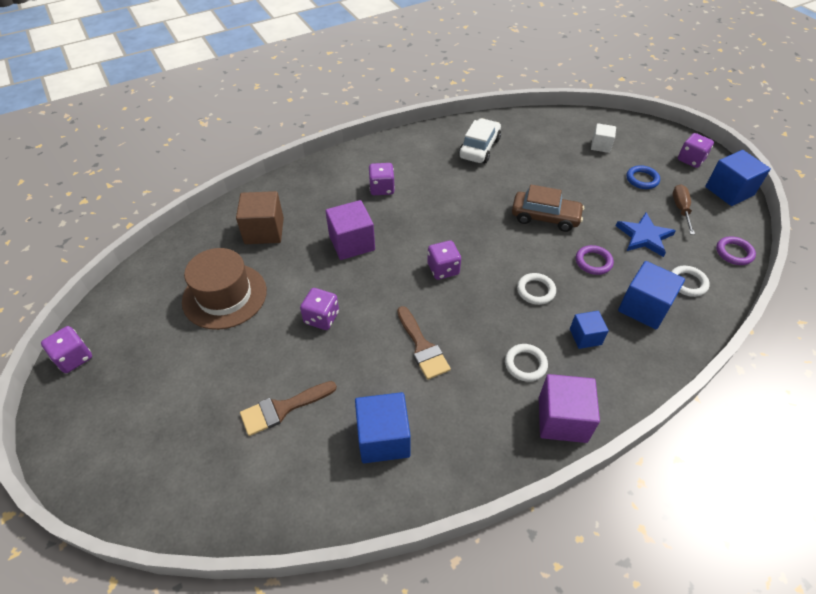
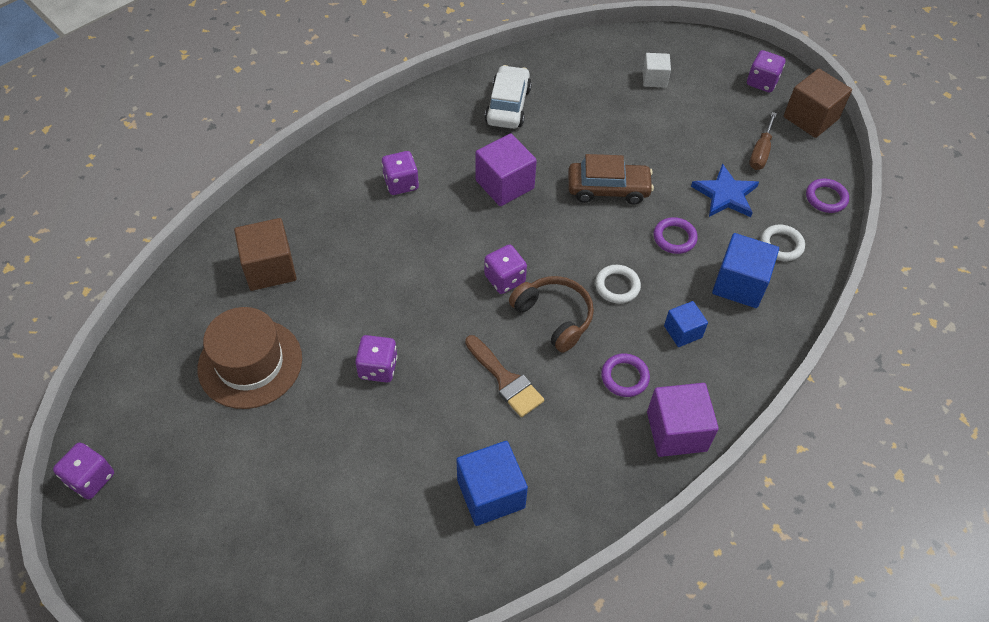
camera: 15 degrees left, 5 degrees up
(282, 409) = (367, 485): brown brush -> none
(352, 243) = (385, 265): purple cube -> purple cube (504, 184)
(476, 305) = (554, 317): none -> brown headphones
(525, 364) = (624, 377): white ring -> purple ring
(642, 179) = (710, 118): blue ring -> none
(681, 209) = (760, 152): brown screwdriver -> brown screwdriver turned 150 degrees counterclockwise
(729, 191) = (810, 118): blue cube -> brown cube

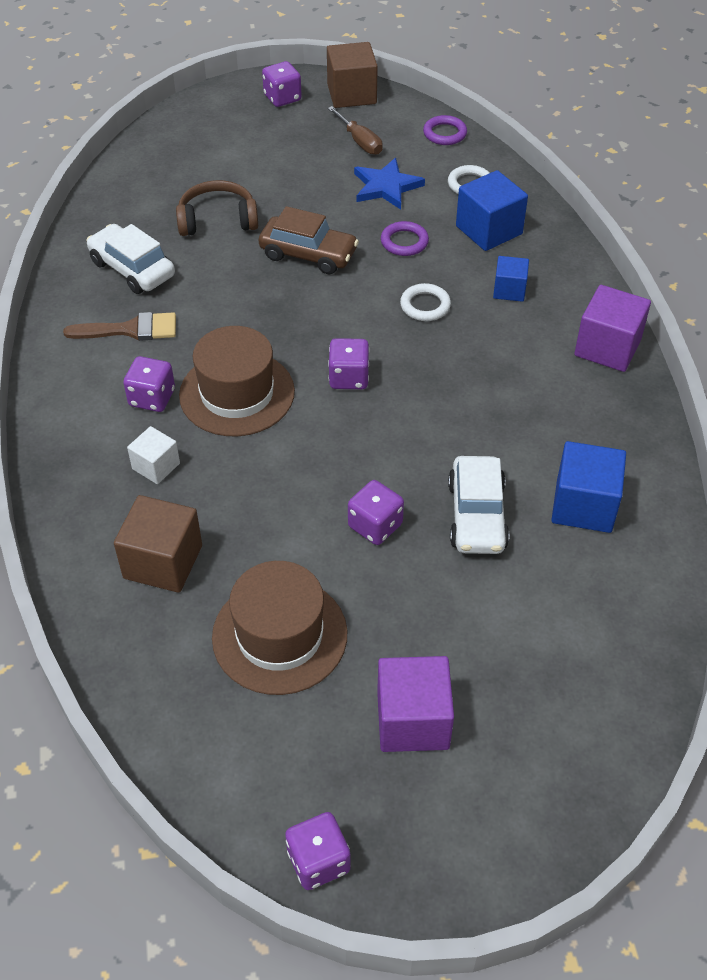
camera: 55 degrees left, 5 degrees down
(430, 426) = (477, 515): none -> white car
(440, 225) = (237, 393): none -> brown hat
(504, 184) = (232, 321): purple cube -> purple cube (413, 720)
(505, 380) = (467, 434): brown brush -> brown brush (130, 329)
(554, 317) = (423, 365): brown headphones -> brown headphones (217, 220)
(608, 189) = (308, 254): brown car -> brown car turned 75 degrees clockwise
(624, 377) = (527, 351): purple ring -> none
(654, 79) = (207, 157): white cube -> white cube (156, 466)

